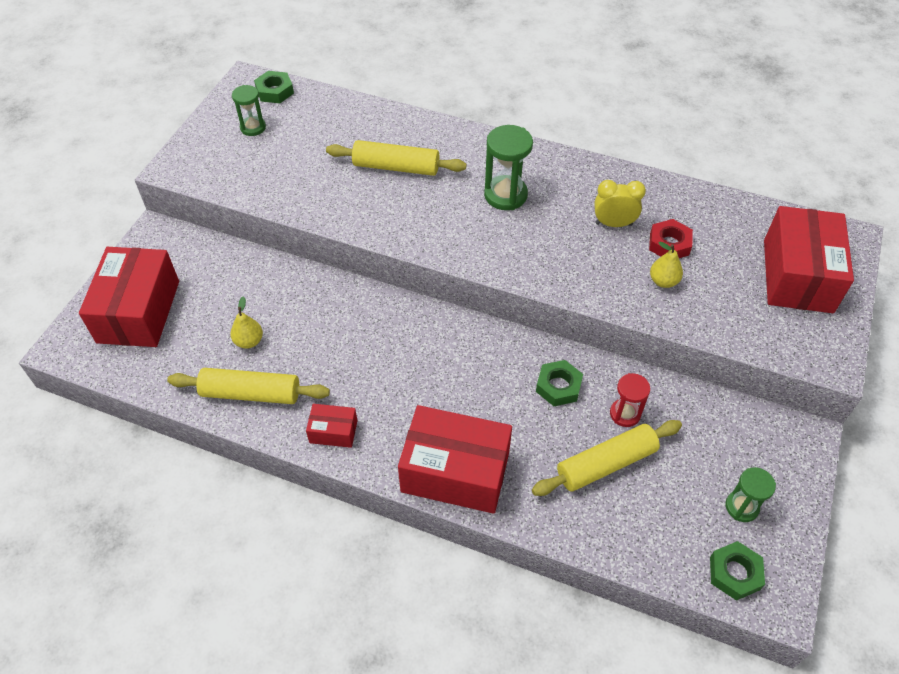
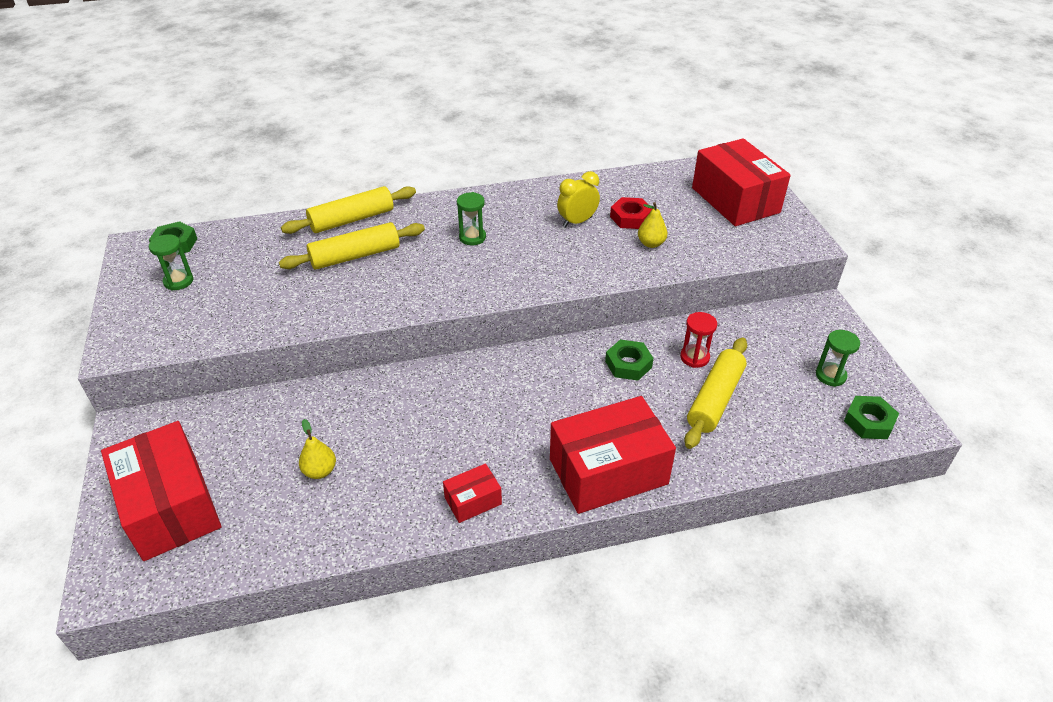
camera: 35 degrees left, 10 degrees down
(251, 393) = (362, 514): yellow rolling pin -> yellow rolling pin (352, 219)
(505, 195) = (472, 237): green hourglass -> green hourglass, size x0.63

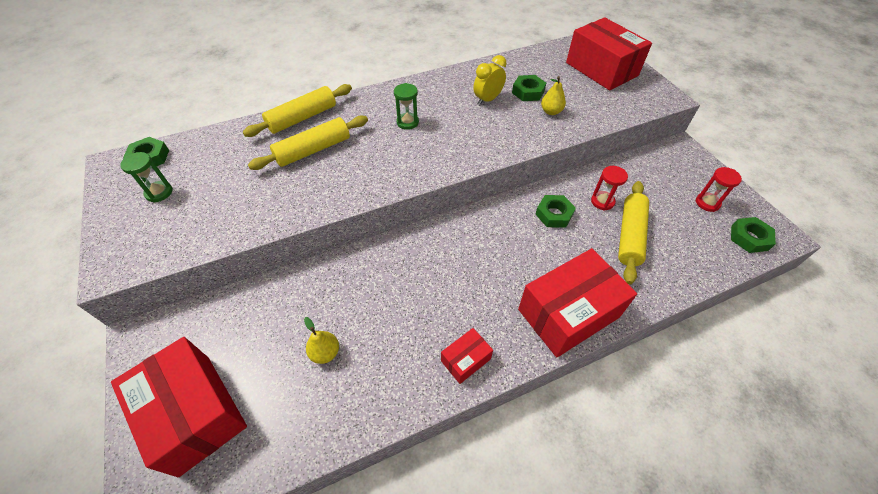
camera: 10 degrees left, 10 degrees up
(630, 218) = (528, 92): red nut -> green nut
(830, 376) = (707, 203): green hourglass -> red hourglass

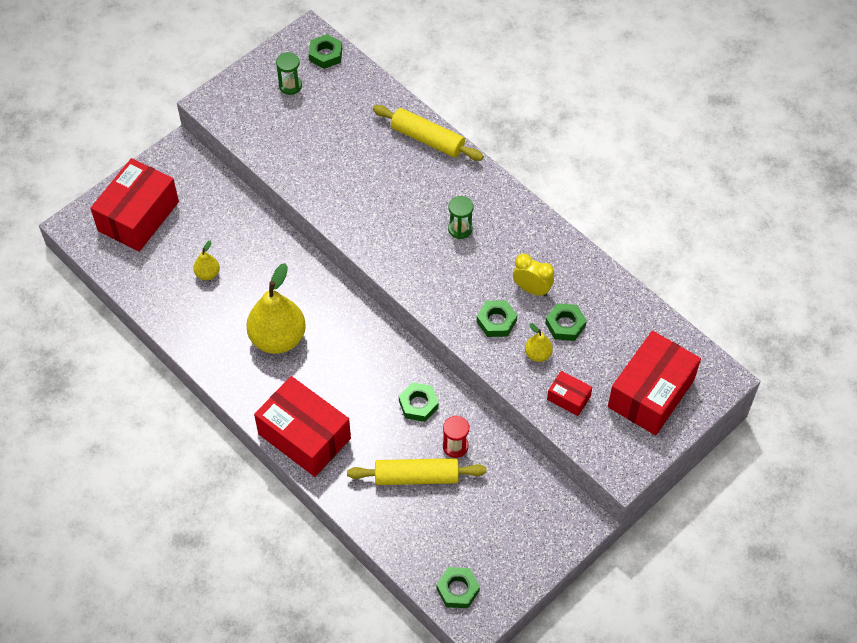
camera: 70 degrees right, 5 degrees up
(313, 150) = (386, 168): yellow rolling pin -> none
(441, 305) = (278, 338): none -> yellow pear
(465, 360) = (234, 370): red box -> red box (568, 398)
(510, 125) = (496, 321): none -> green nut
(707, 203) = (495, 549): red hourglass -> none

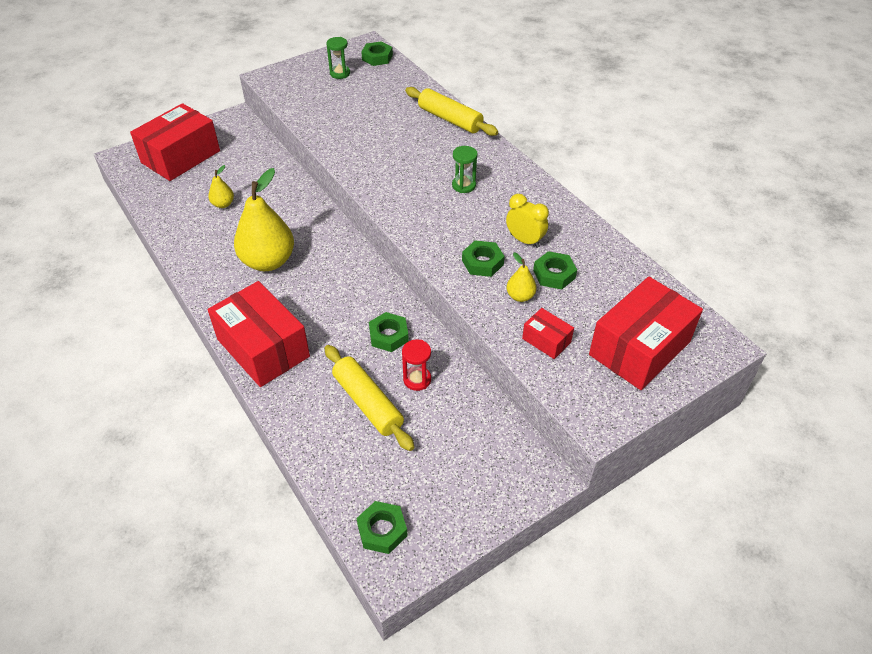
camera: 10 degrees right, 10 degrees down
(416, 477) = (368, 403): yellow rolling pin -> yellow rolling pin turned 45 degrees clockwise

